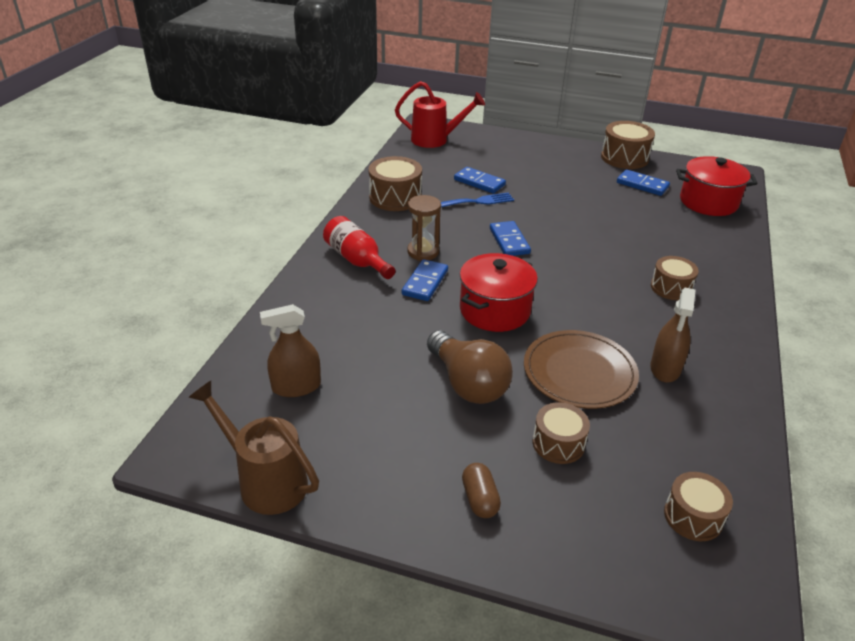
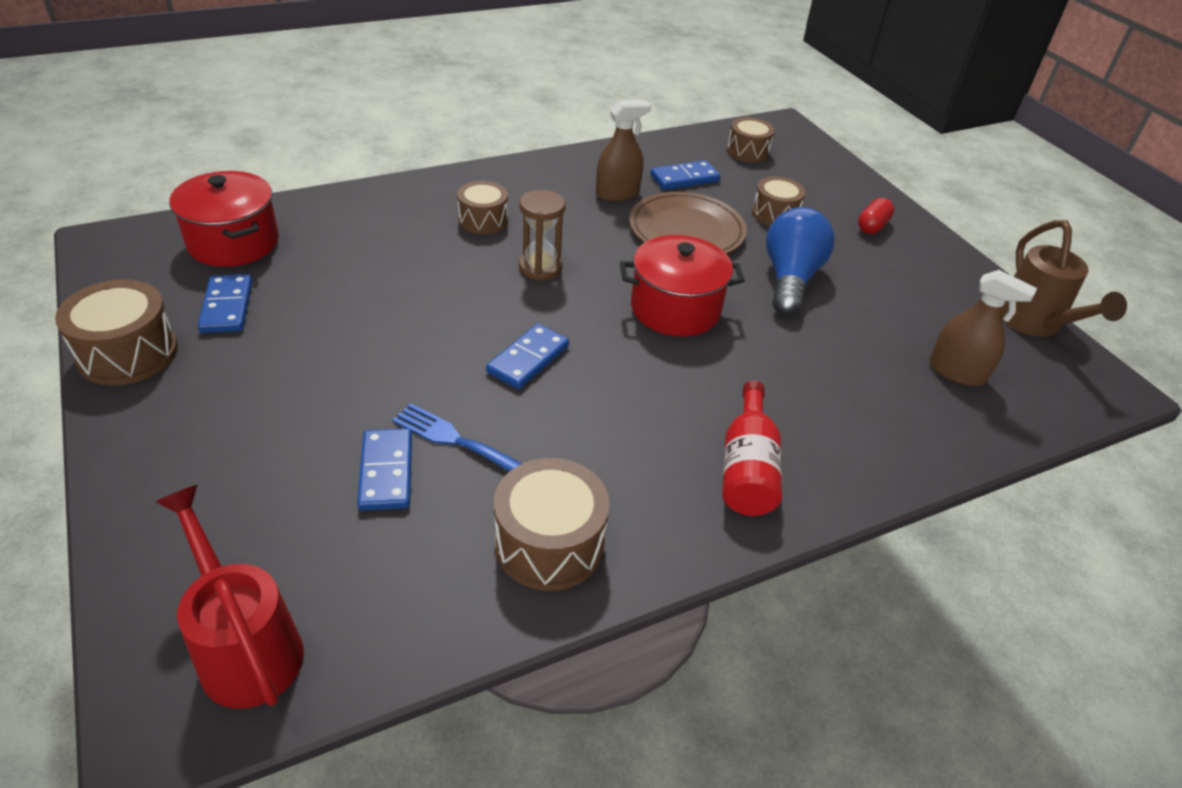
camera: 135 degrees left, 5 degrees up
(423, 252) = (649, 419): brown hourglass -> brown hourglass (540, 268)
(425, 282) = (703, 381): blue domino -> blue domino (684, 178)
(468, 383) = (790, 279): brown light bulb -> blue light bulb
(480, 499) = (872, 226): brown capsule -> red capsule

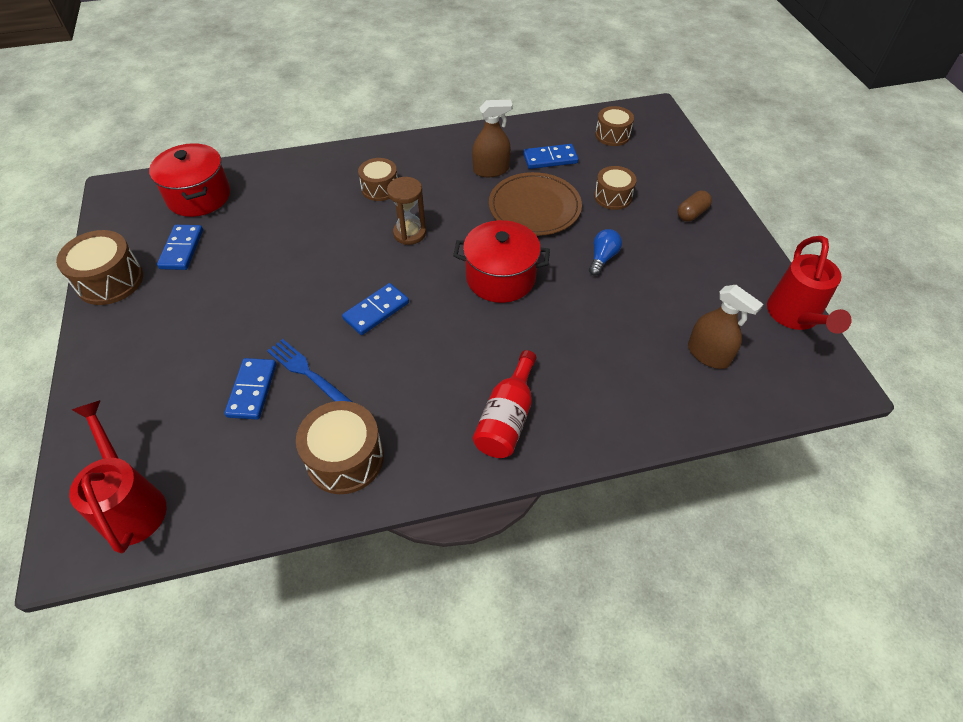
camera: 15 degrees right, 10 degrees up
(790, 279) = (602, 258): blue light bulb -> blue light bulb, size x0.53
(872, 226) = (691, 214): red capsule -> brown capsule
(1033, 323) = (795, 316): brown watering can -> red watering can

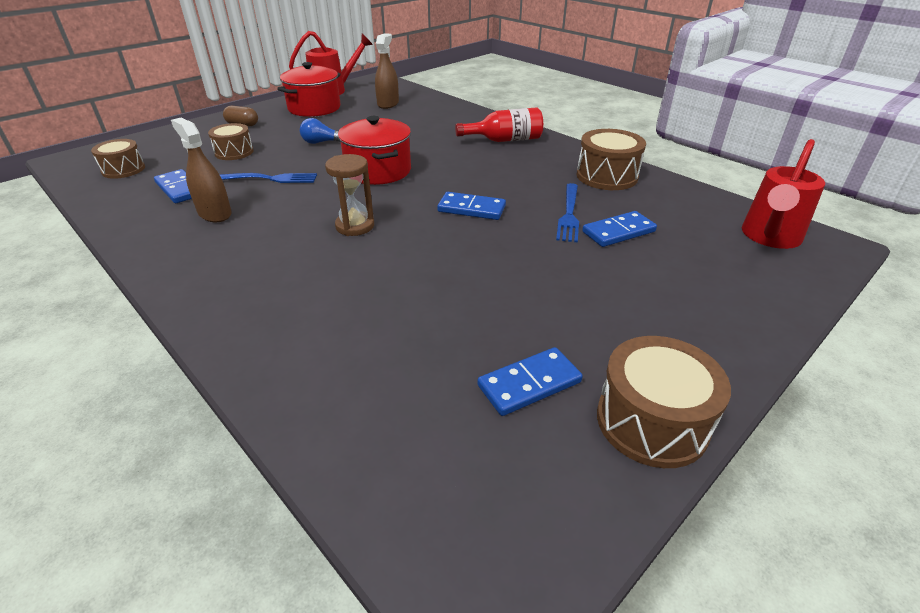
camera: 120 degrees left, 15 degrees down
(199, 196) = (412, 442): red pot -> red pot (314, 108)
(380, 188) = (287, 270): brown drum -> none
(534, 207) = (270, 179): brown plate -> blue fork

